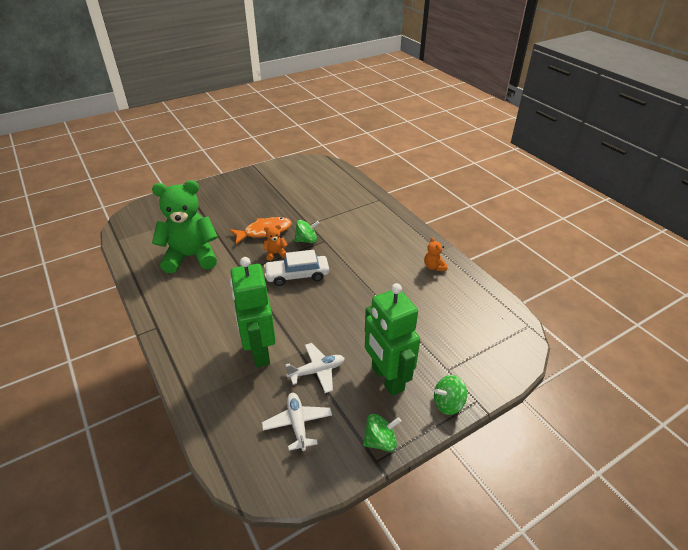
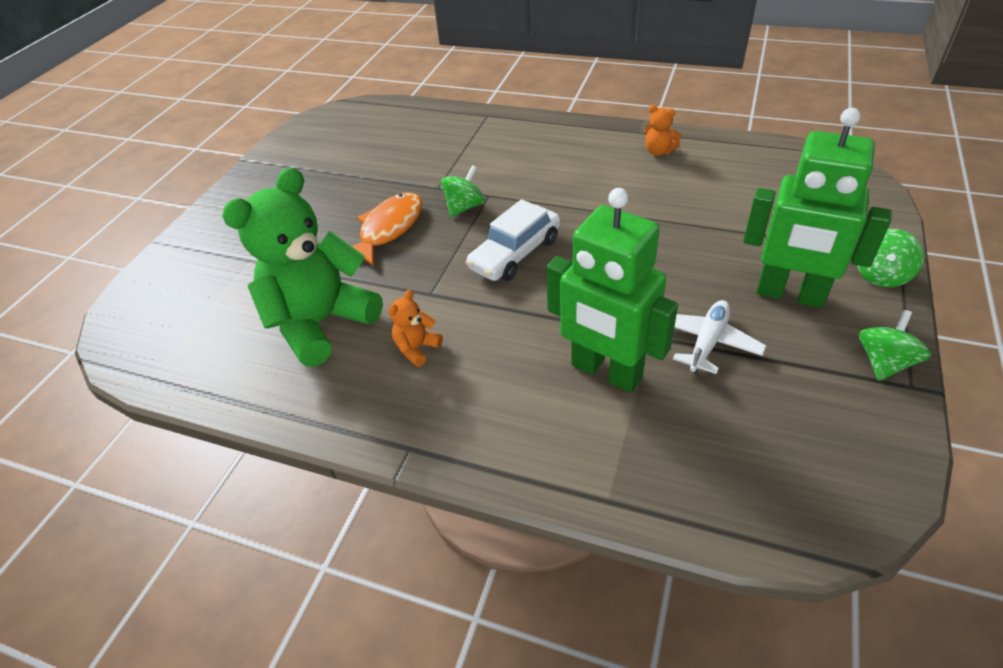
camera: 35 degrees left, 5 degrees up
(275, 253) = (446, 246): orange teddy bear -> orange teddy bear (417, 348)
(297, 424) = (779, 416): white plane -> none

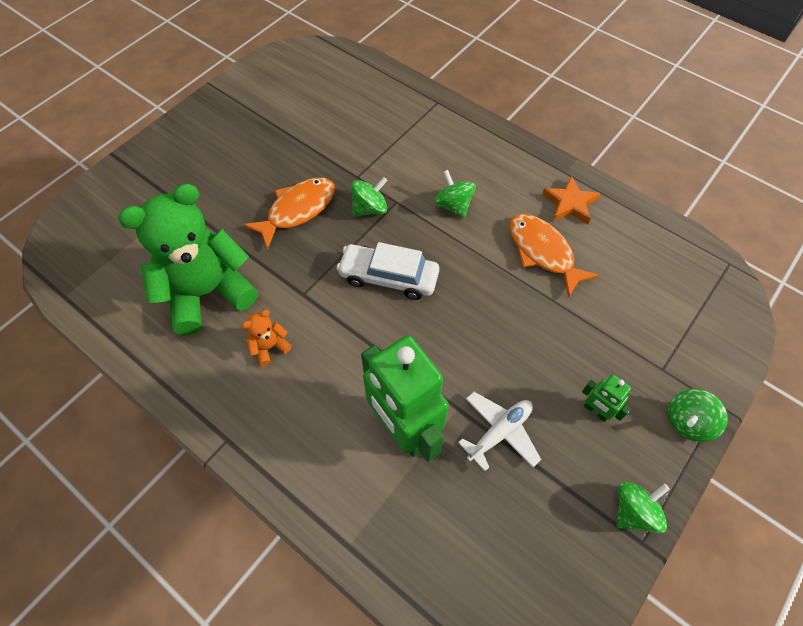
camera: 15 degrees right, 15 degrees up
(515, 253) = (388, 277): white car -> white car turned 45 degrees clockwise
(548, 182) = (453, 205): none -> green spinning top
(657, 192) = (543, 252): none -> orange fish
(658, 151) = (570, 203): orange teddy bear -> orange star
(790, 295) = (596, 411): green robot -> green robot, size x0.44

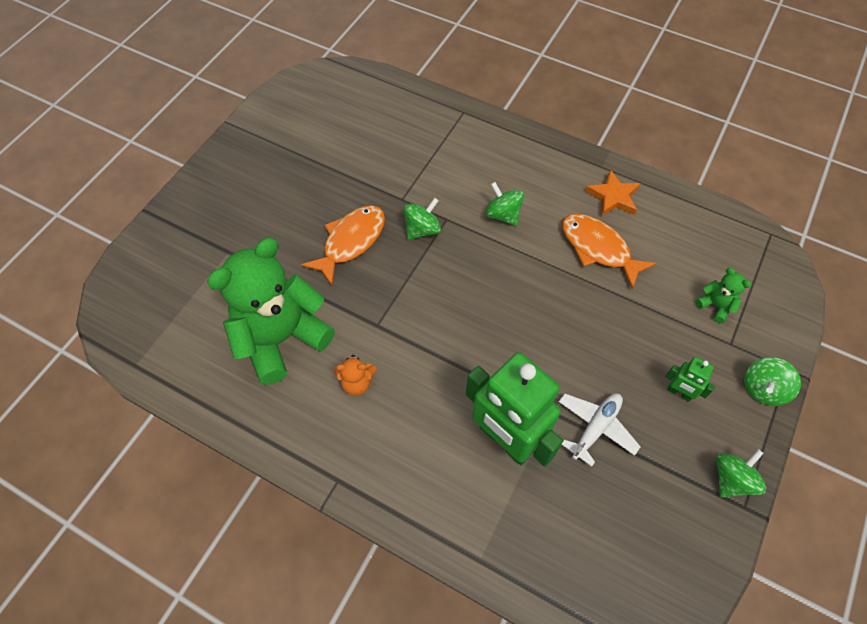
camera: 10 degrees left, 0 degrees up
(269, 347) = (357, 382): orange teddy bear -> orange teddy bear turned 135 degrees counterclockwise
(388, 277) = (457, 295): white car -> none
(654, 328) = (715, 305): none -> green teddy bear

